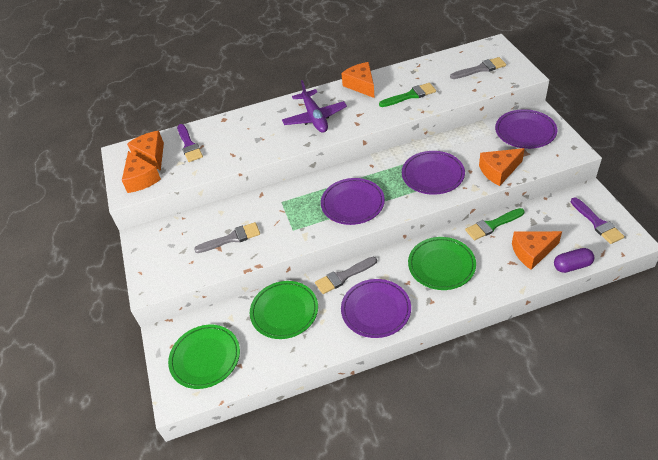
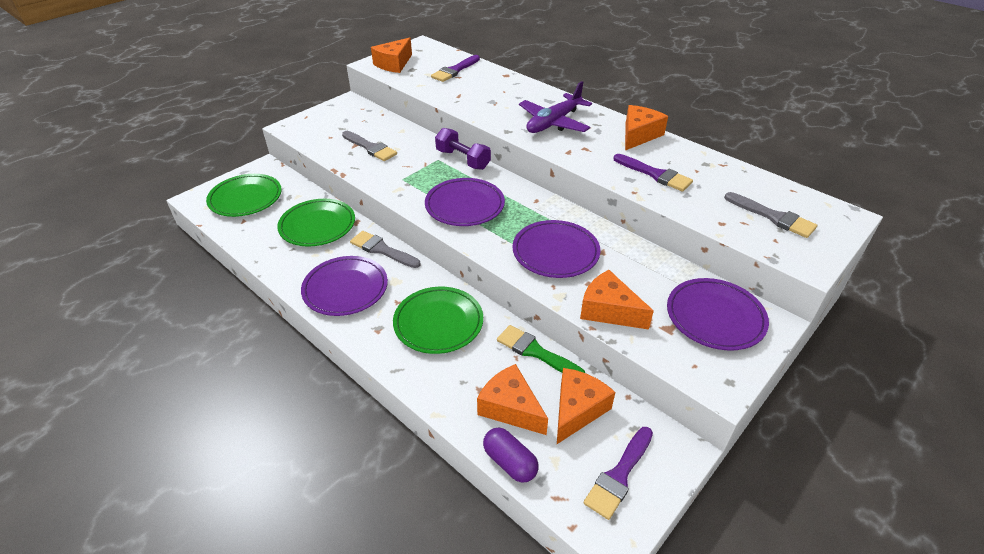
camera: 55 degrees right, 5 degrees down
(152, 155) = (428, 58): orange cheese -> orange cheese (577, 410)
(293, 187) = (463, 159): none -> purple dumbbell
(410, 95) = (655, 174): green brush -> purple brush

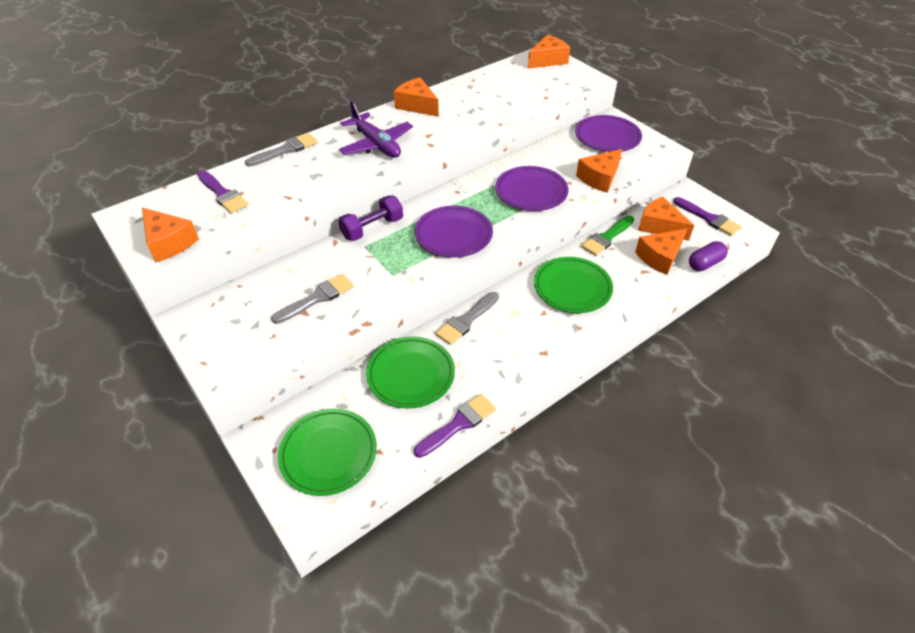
camera: 80 degrees left, 5 degrees up
(345, 289) = (521, 350): purple plate -> none
(655, 174) = (479, 110): purple brush -> purple brush (458, 424)
(773, 217) = (542, 77): grey brush -> grey brush (286, 150)
(827, 219) = (548, 60): none -> orange cheese

